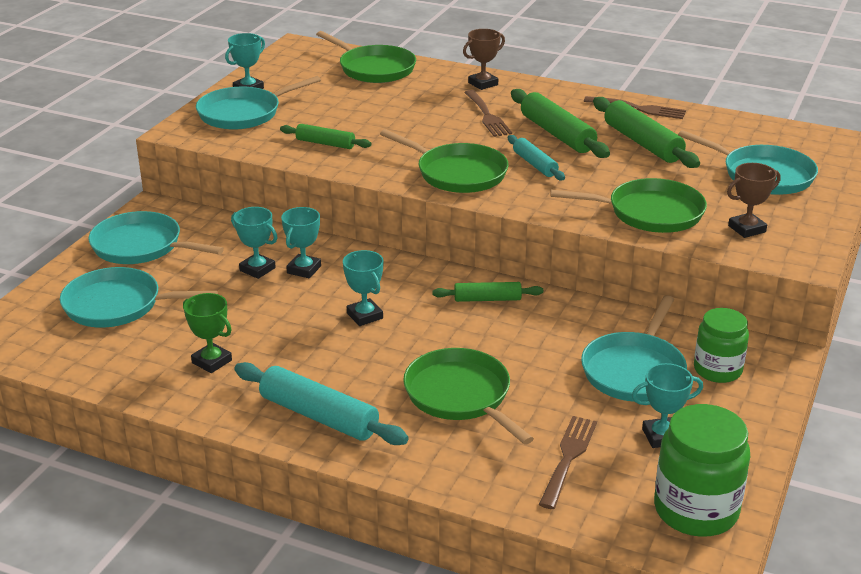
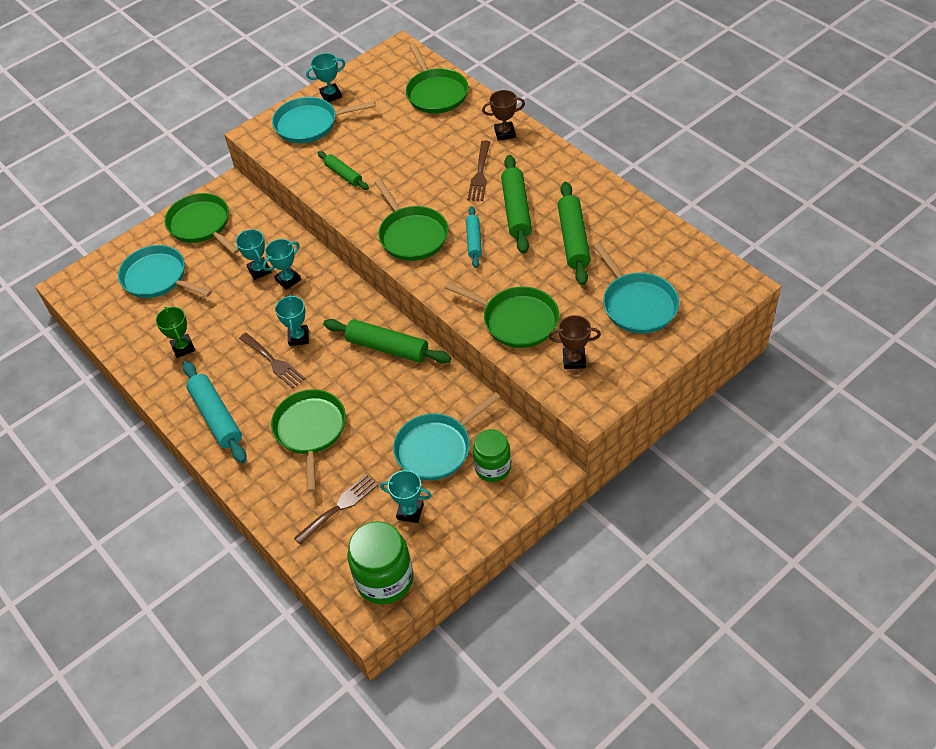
camera: 30 degrees right, 20 degrees up
(141, 246) = (201, 225): turquoise pan -> green pan
(487, 299) = (387, 348): green rolling pin -> green rolling pin, size x1.68
(639, 108) = (603, 197): brown fork -> brown fork (273, 362)

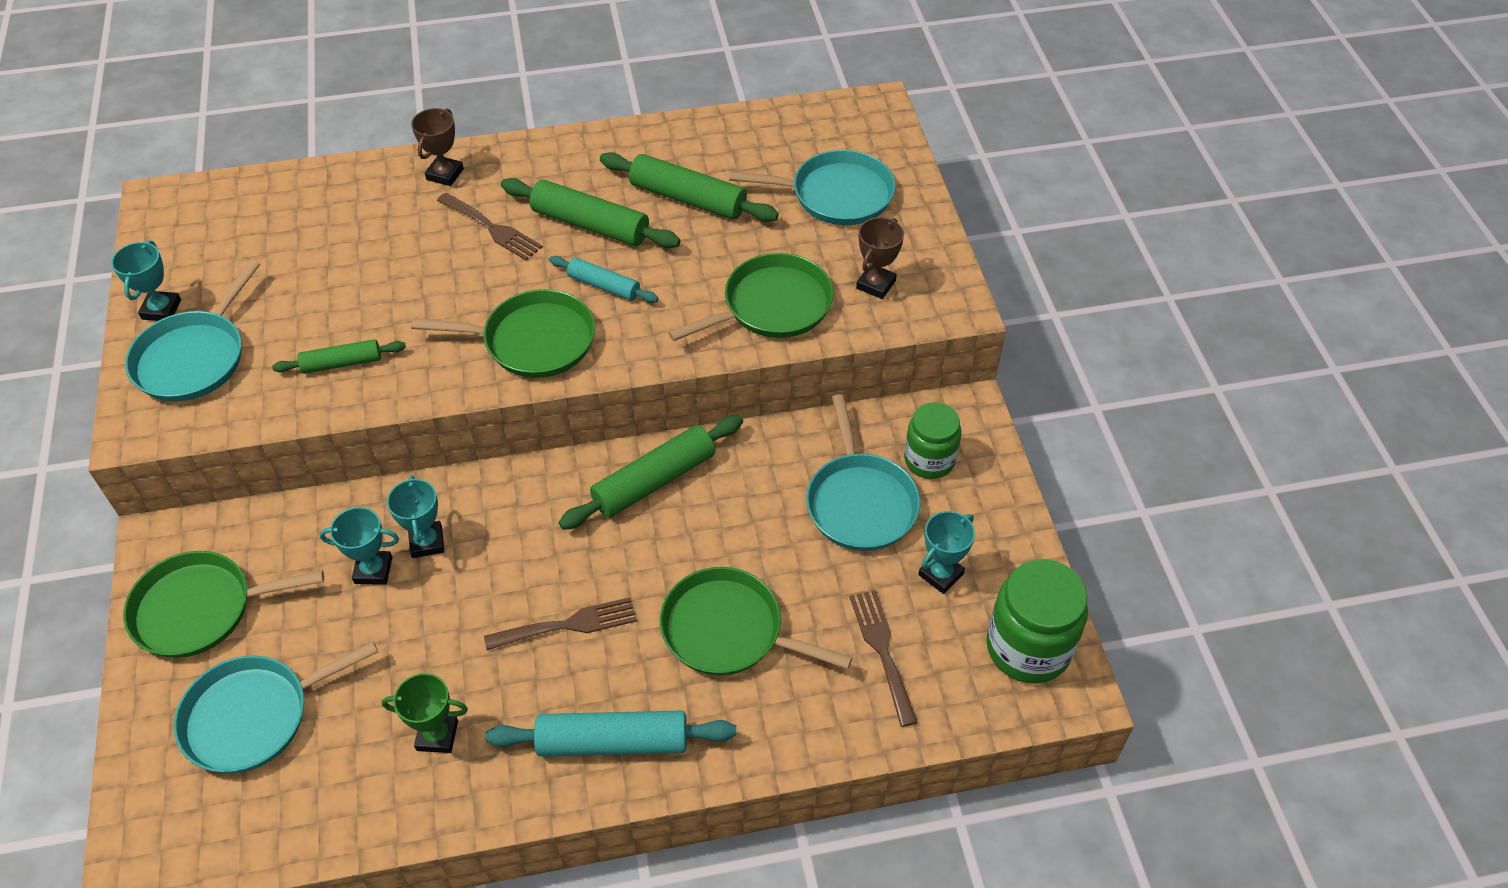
camera: 65 degrees left, 0 degrees up
(298, 337) = (548, 575): turquoise trophy -> none
(436, 93) = (294, 203): green pan -> none

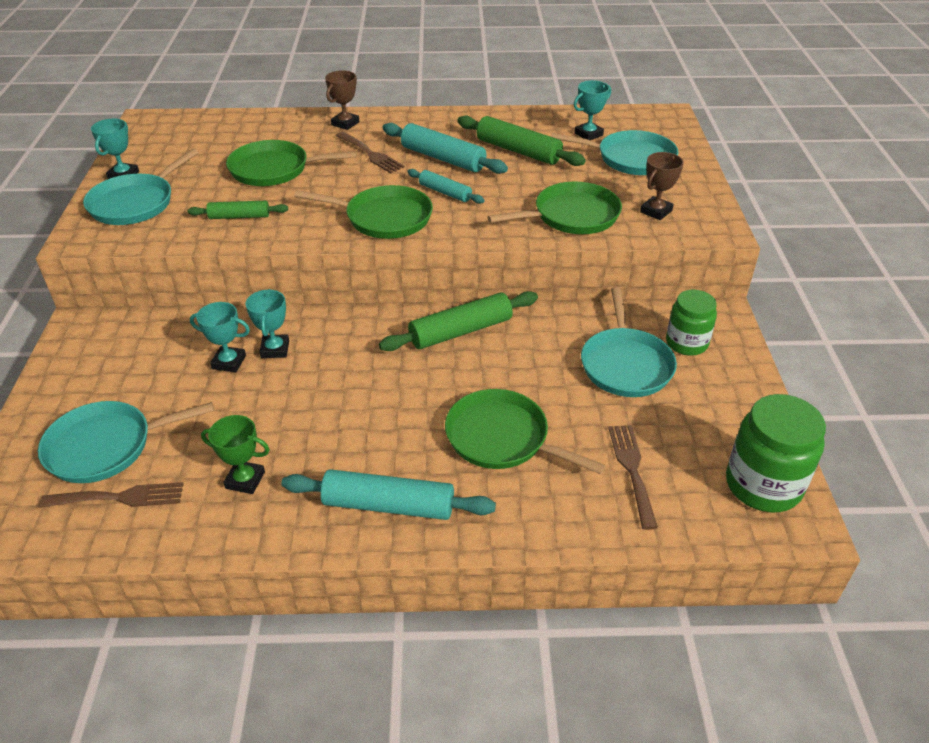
camera: 10 degrees right, 10 degrees down
(200, 609) = (91, 371): green pan -> green pan (274, 169)
(568, 625) = (371, 417): brown fork -> brown fork (120, 497)
(590, 224) = (443, 158): green rolling pin -> turquoise rolling pin
(940, 574) = (689, 422): turquoise trophy -> turquoise trophy (588, 134)

